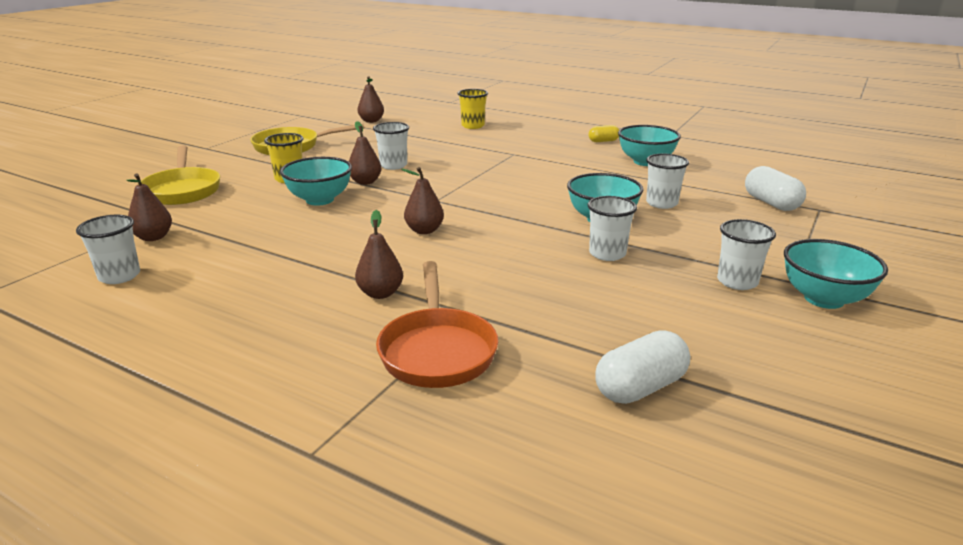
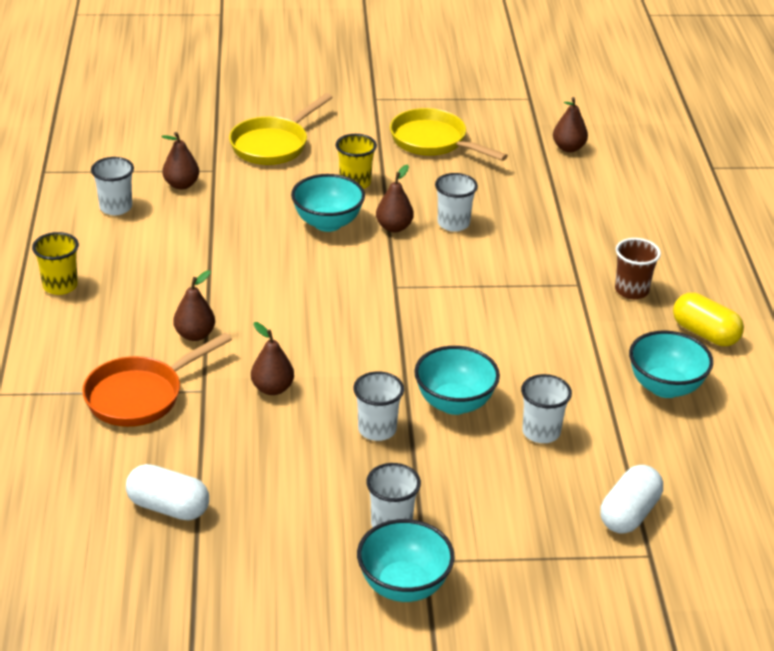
camera: 55 degrees right, 10 degrees up
(424, 230) = (323, 308): brown pear -> brown pear (272, 388)
(473, 126) = (640, 220): yellow cup -> yellow cup (60, 286)
(538, 144) = (631, 290): none -> brown cup
(603, 141) = (705, 333): yellow capsule -> yellow capsule, size x1.64

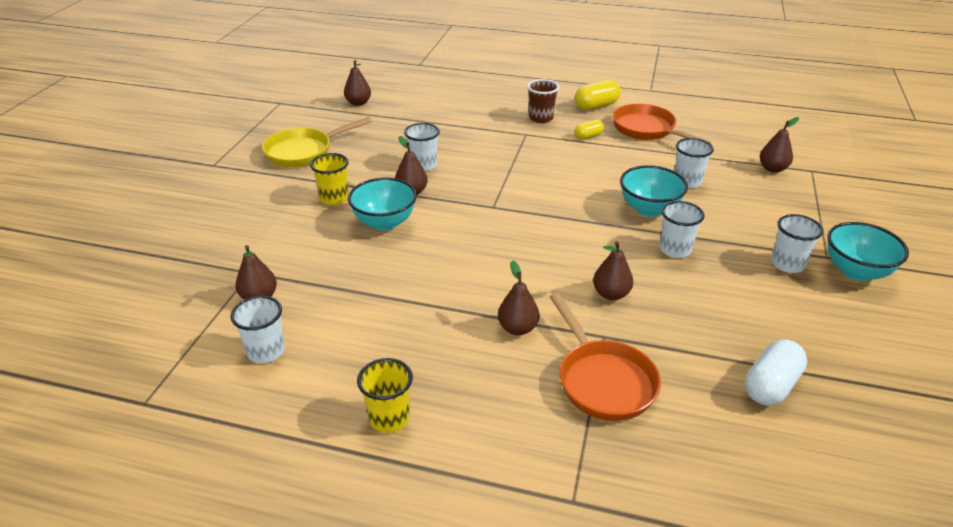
camera: 70 degrees left, 0 degrees up
(273, 145) = (237, 230): yellow pan -> none
(608, 336) = (588, 136): none -> yellow capsule
(629, 514) = (772, 169): white capsule -> brown pear
(665, 387) = (647, 130): turquoise bowl -> orange pan

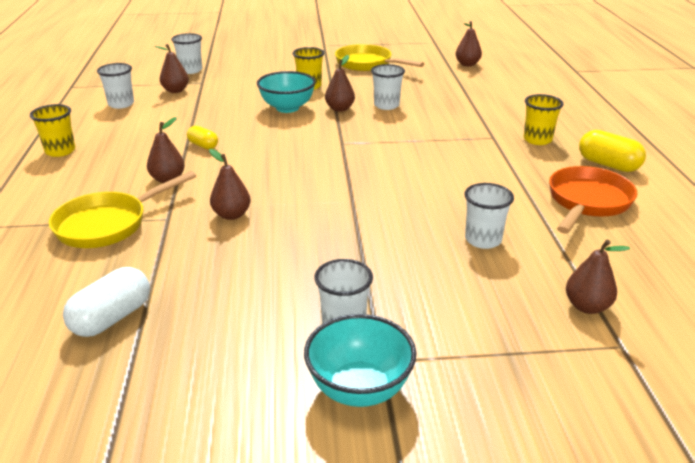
camera: 70 degrees right, 5 degrees down
(541, 118) = (537, 140): brown cup -> yellow cup
(588, 136) = (527, 169): yellow capsule -> yellow capsule (203, 145)
(603, 380) = (108, 224): orange pan -> yellow pan
(649, 209) = (399, 220): turquoise bowl -> none
(675, 250) = (328, 243): white cup -> white cup (190, 70)
(771, 386) = (112, 318): white capsule -> white capsule turned 75 degrees counterclockwise

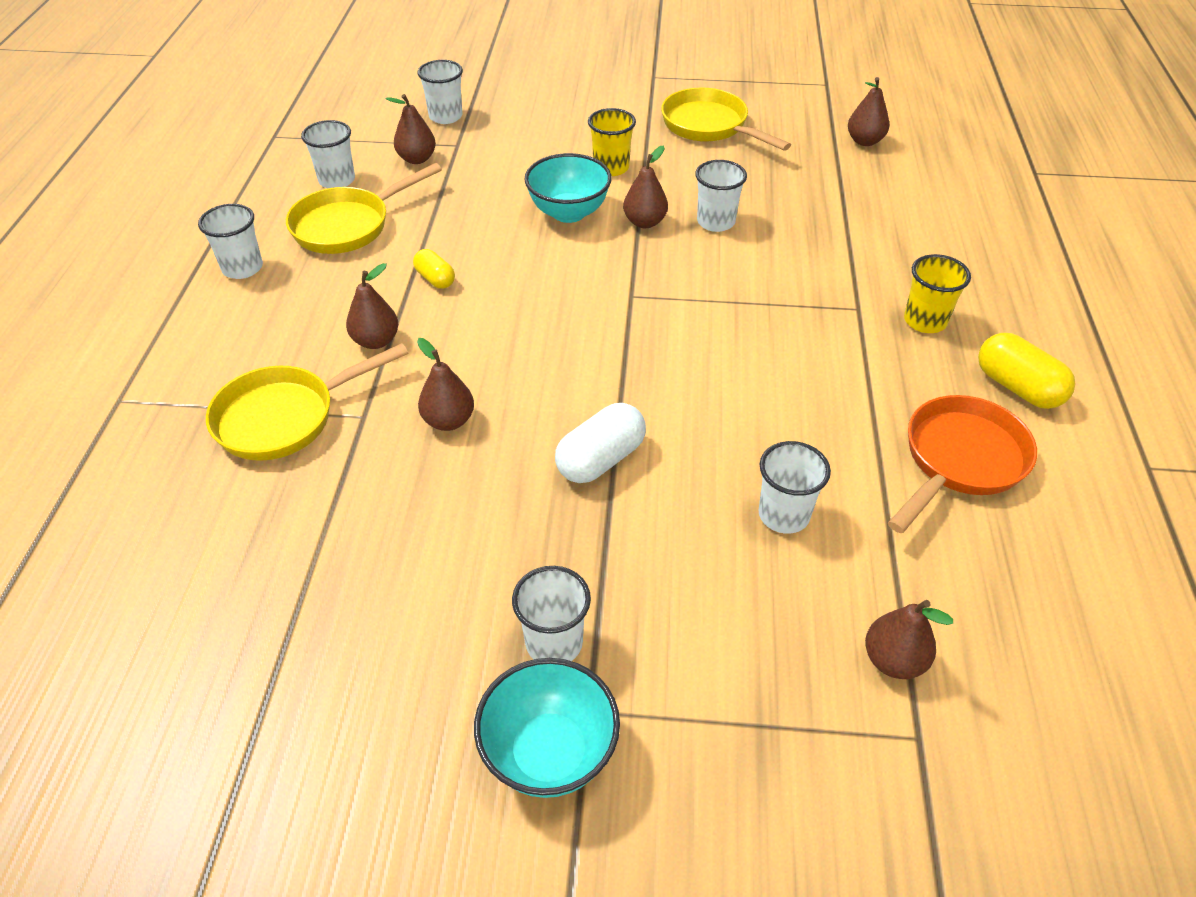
camera: 10 degrees right, 15 degrees up
(60, 151) = (242, 268): yellow cup -> white cup
(112, 318) = (266, 585): white capsule -> white capsule (600, 459)
(134, 125) = (348, 225): none -> yellow pan

